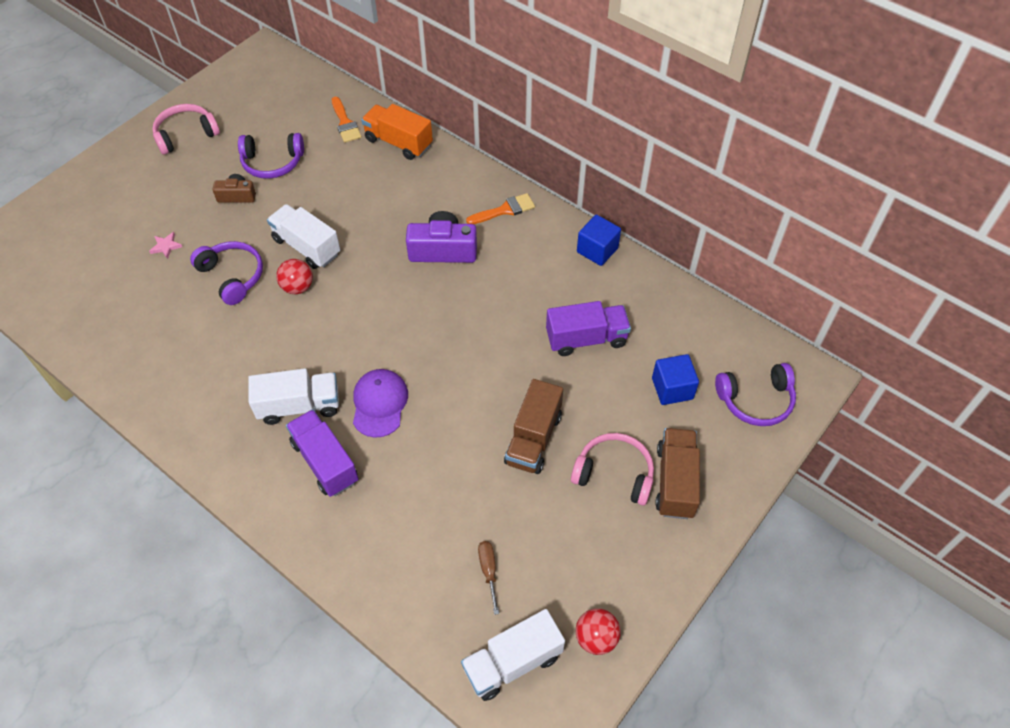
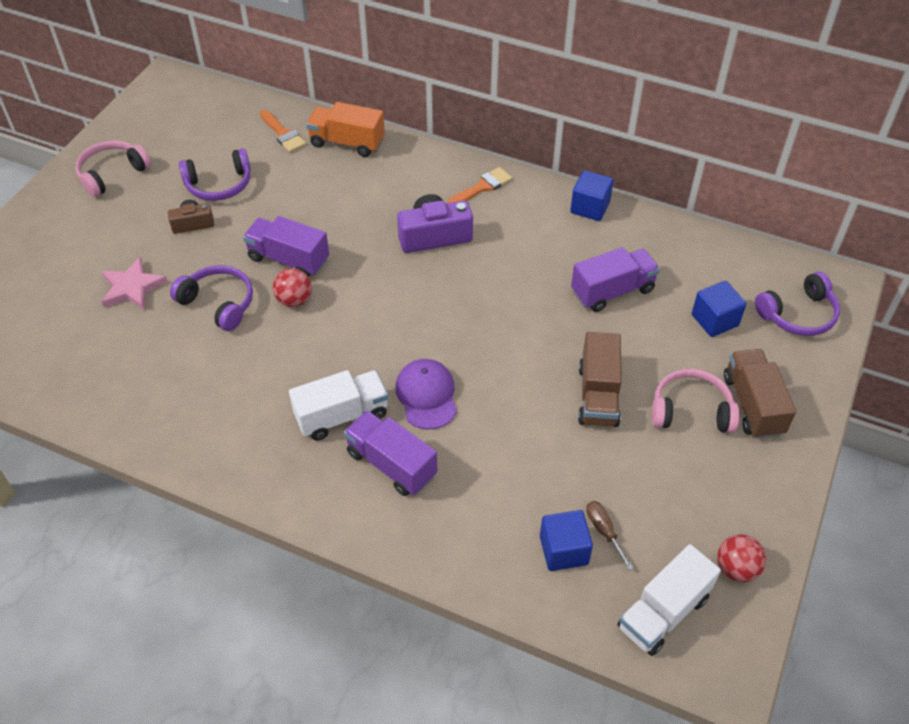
camera: 15 degrees left, 5 degrees down
(166, 246) = (132, 288): pink star -> pink star, size x1.87
(307, 247) = (288, 259): white truck -> purple truck
(445, 580) = (563, 550): none -> blue cube

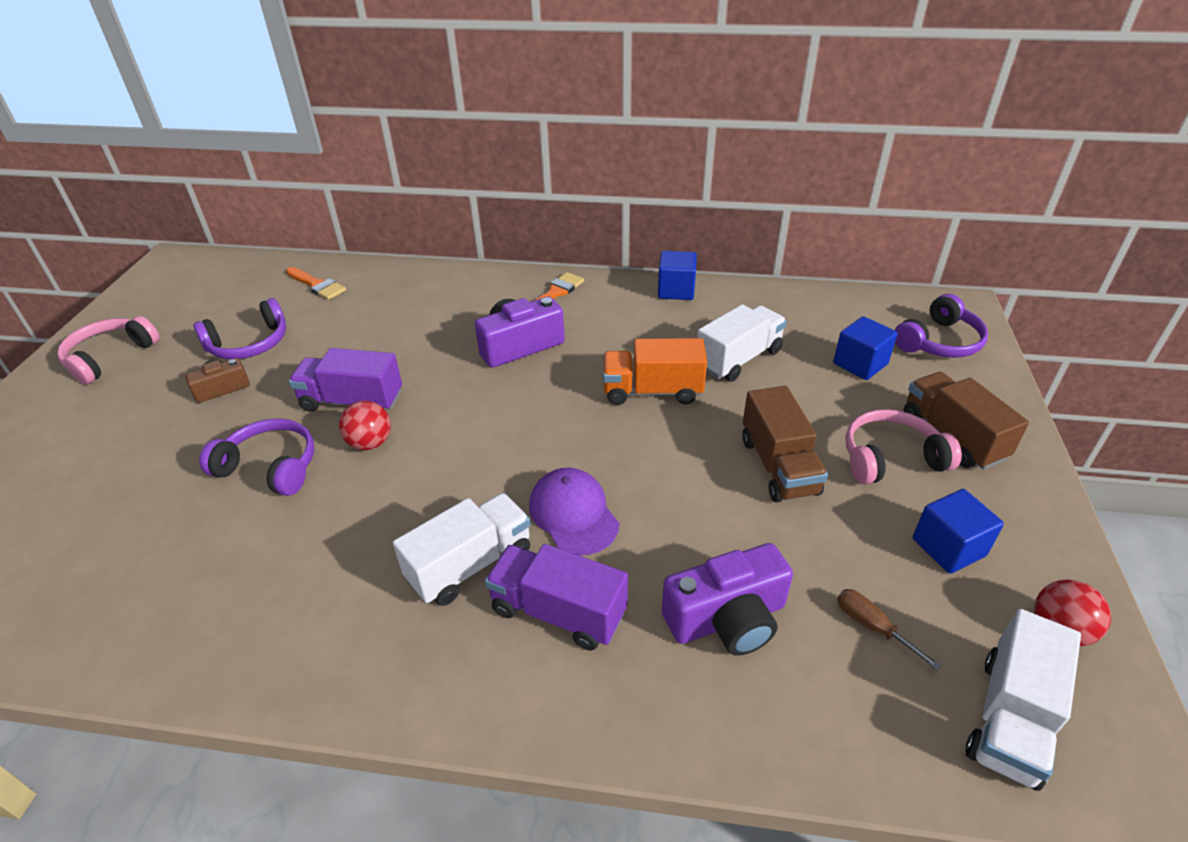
camera: 15 degrees left, 10 degrees down
(132, 288) = (148, 473): pink star -> none
(347, 143) = (392, 281): orange truck -> orange truck (652, 391)
(505, 499) = (727, 619): none -> purple camera
(563, 550) = (835, 667): blue cube -> blue cube (948, 547)
(612, 291) = (738, 359): purple truck -> white truck

